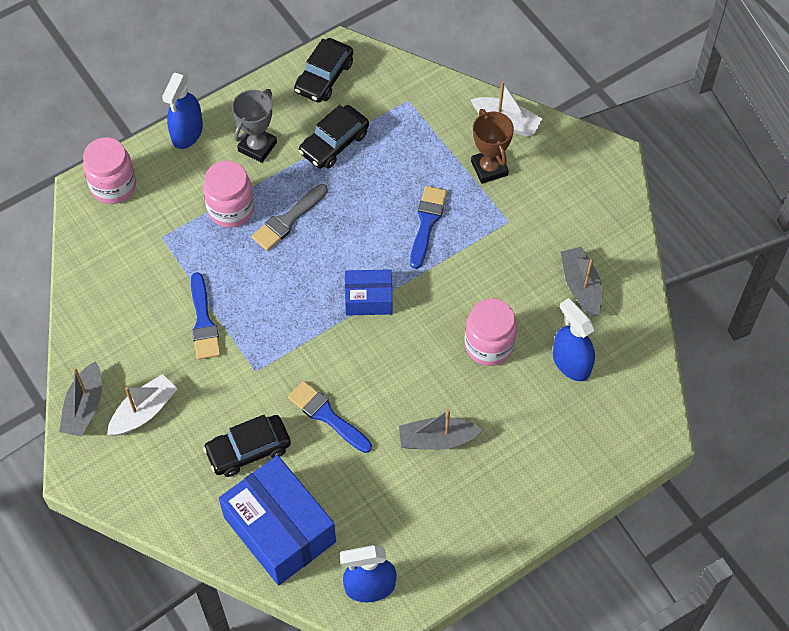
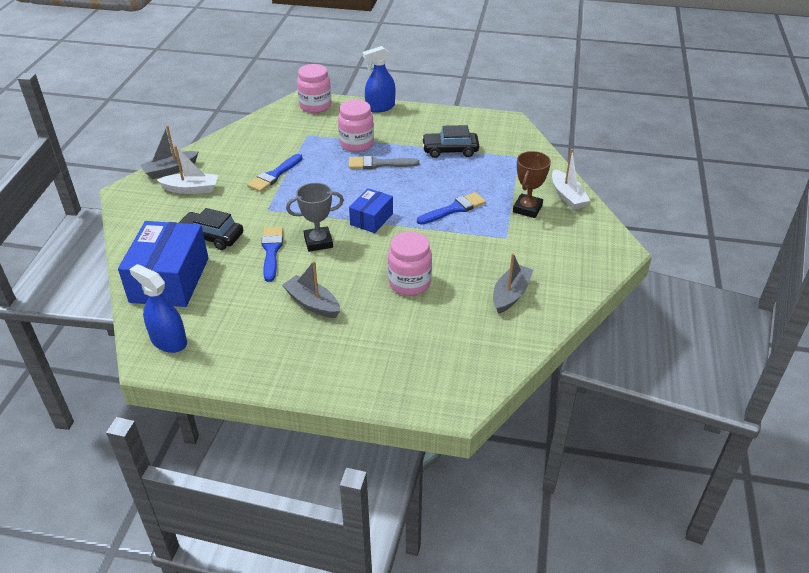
camera: 45 degrees right, 20 degrees down
(257, 147) = (407, 130): grey trophy -> grey trophy (318, 242)
(324, 77) = (483, 124): black car -> none
(368, 299) = (371, 219): blue box -> blue box turned 75 degrees clockwise
(571, 363) = (449, 326): blue spray bottle -> none

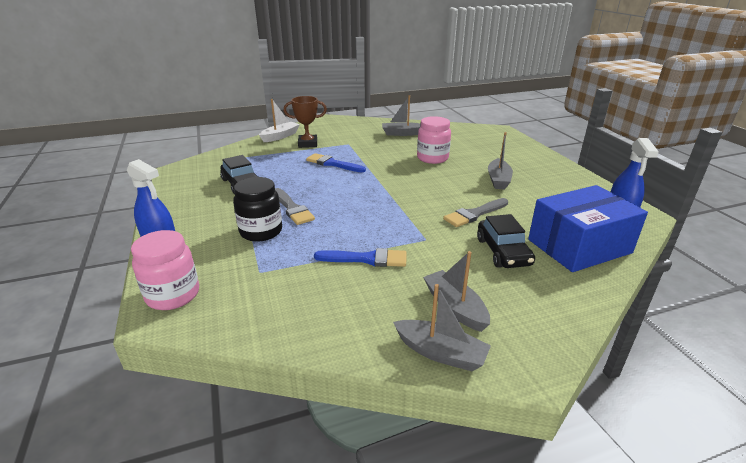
camera: 120 degrees left, 10 degrees down
(191, 189) = (455, 307): white boat -> grey boat
(271, 251) = (474, 214): blue brush -> grey brush
(318, 242) = (436, 199): grey trophy -> none
(356, 144) = (261, 231): pink jar -> black jar
(371, 219) = (380, 188): blue box -> none

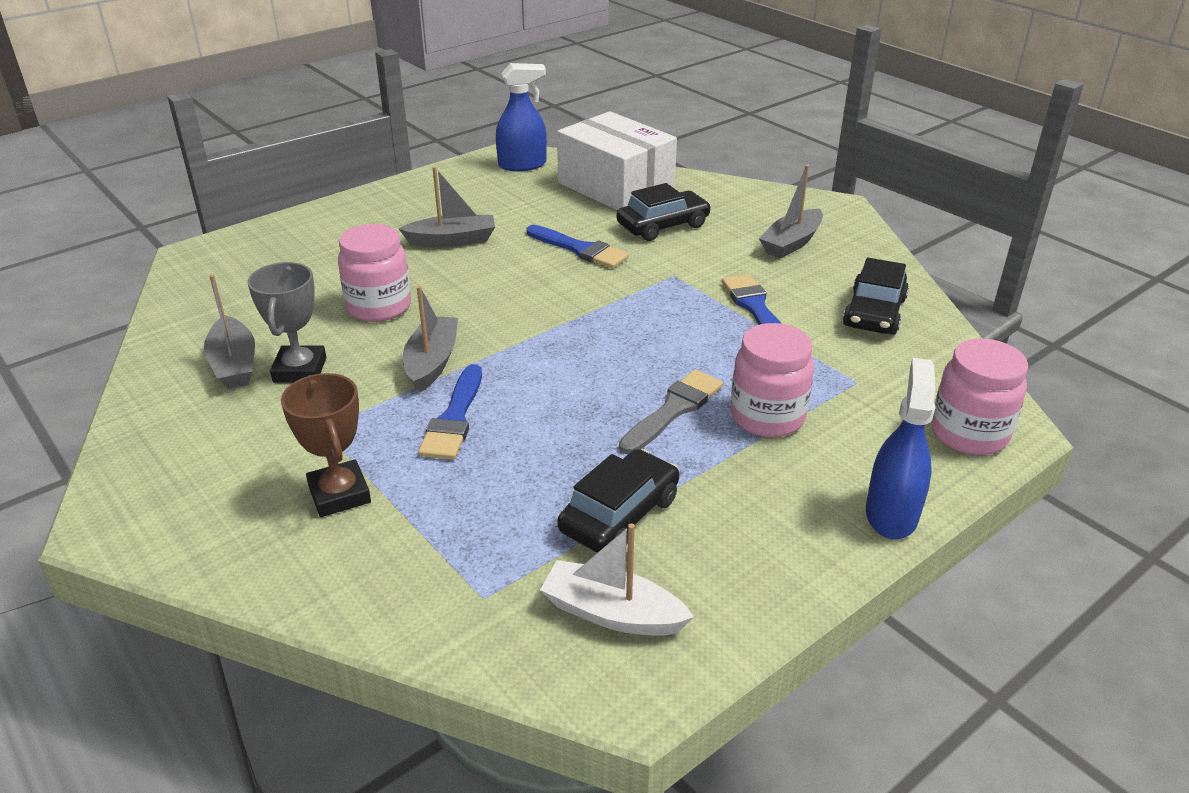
camera: 110 degrees left, 5 degrees up
(261, 231) = (767, 417): black jar -> pink jar
(280, 136) = (290, 569): white boat -> white boat (612, 613)
(325, 311) = (874, 312): none -> black car
(390, 142) = (300, 370): none -> grey trophy
(440, 353) = (861, 243): grey boat -> grey boat (432, 362)
(474, 214) = (580, 249): grey brush -> blue brush
(579, 246) = (615, 186): blue box -> white box

